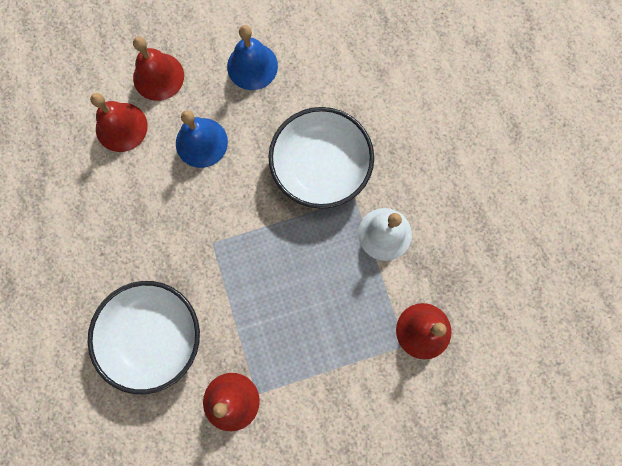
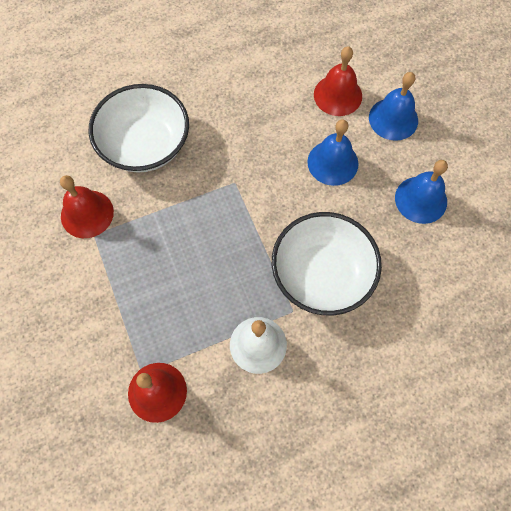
camera: 85 degrees right, 10 degrees down
(158, 76) = (393, 119): red bell -> blue bell

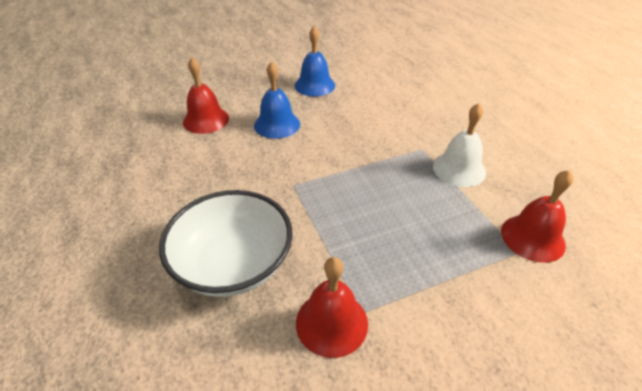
camera: 90 degrees left, 25 degrees down
(322, 274) = (385, 133): white bowl -> none
(393, 119) = (238, 93): blue bell -> none

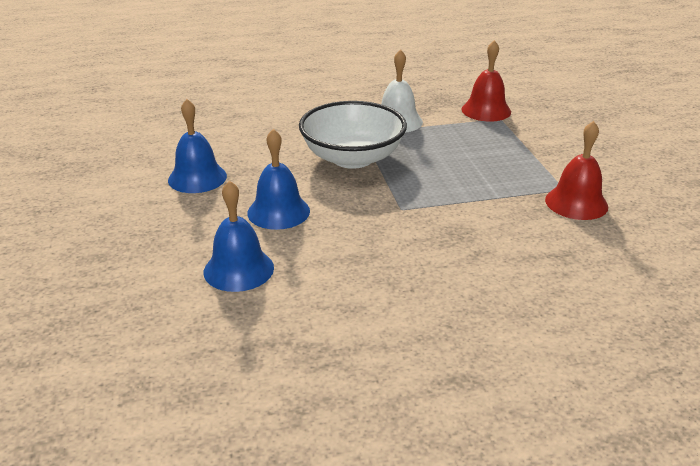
camera: 80 degrees left, 10 degrees down
(206, 120) = (238, 269): red bell -> blue bell
(233, 264) = (515, 250): white bowl -> white bowl (352, 158)

